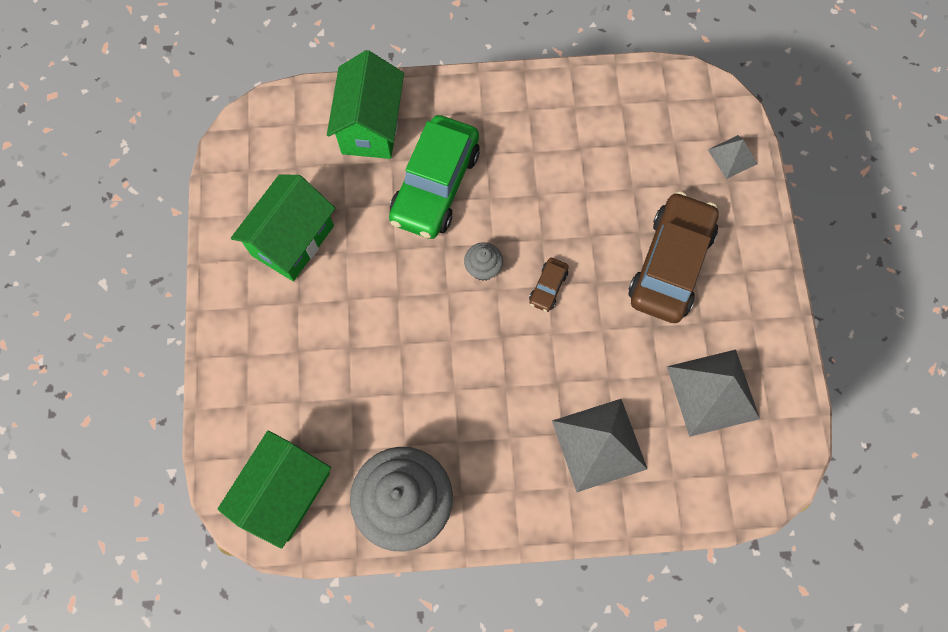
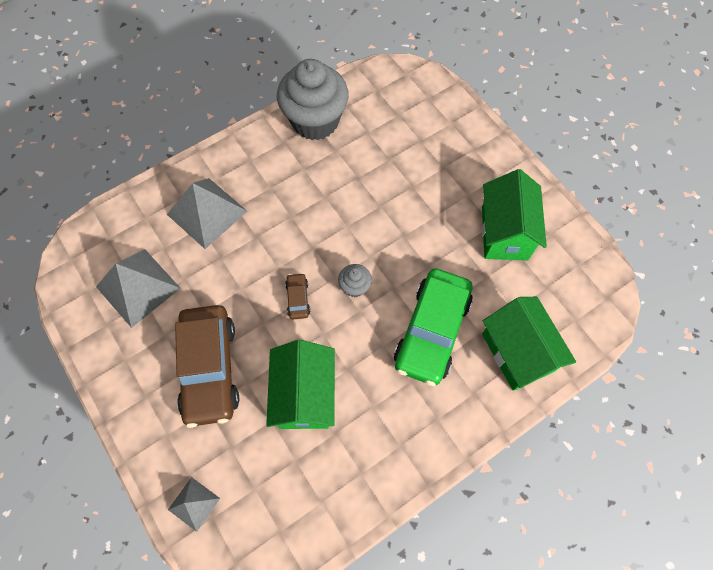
camera: 150 degrees right, 5 degrees down
(285, 493) = (391, 92): green house -> green house (305, 395)
(435, 185) = (432, 331): green car -> green car turned 150 degrees counterclockwise

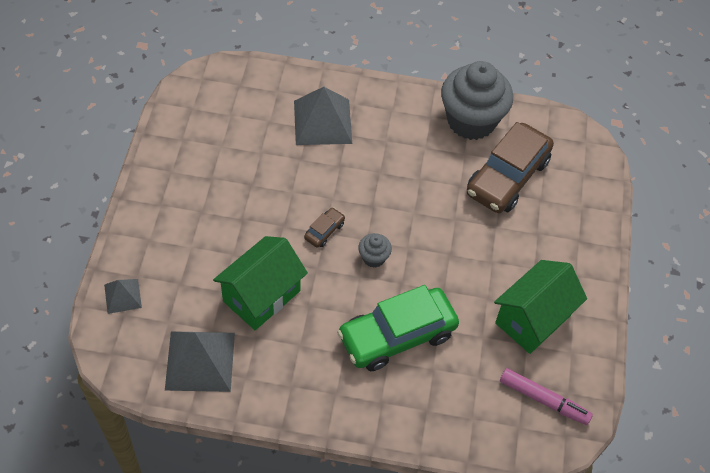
camera: 40 degrees right, 10 degrees down
(138, 287) = (226, 133): grey pyramid -> grey pyramid (200, 361)
(210, 368) = (218, 224): brown car -> brown car (507, 177)
(517, 352) = (446, 406): green house -> none
(570, 285) = (543, 400): none -> pink marker

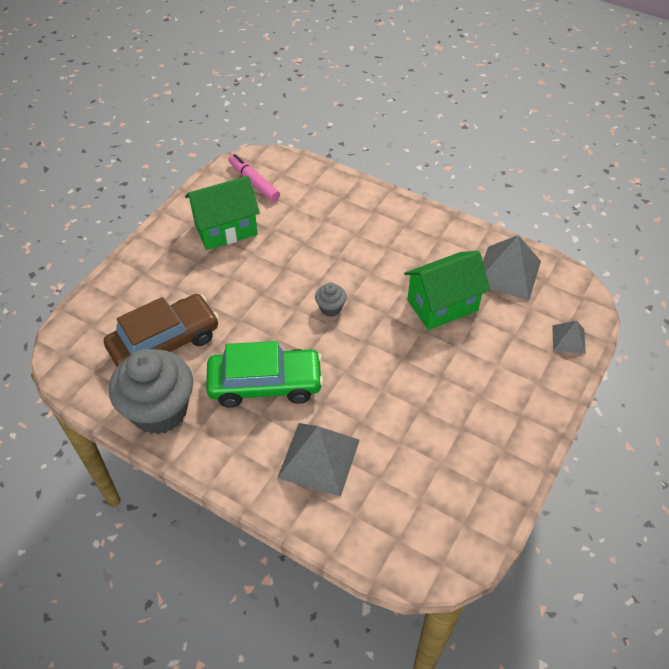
camera: 155 degrees left, 5 degrees down
(324, 231) = (365, 343): brown car -> none
(397, 336) = (340, 247): green car -> green car (265, 384)

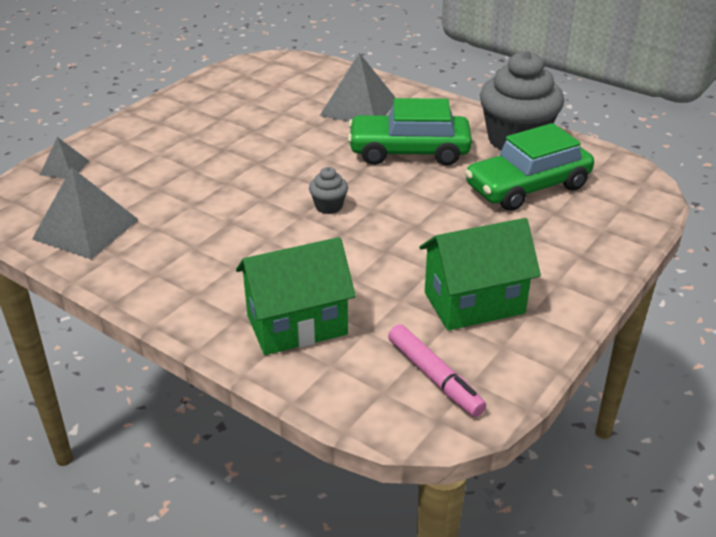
camera: 175 degrees left, 15 degrees down
(165, 342) = (527, 187): brown car -> green car
(442, 305) = (190, 202): green house -> green house (297, 325)

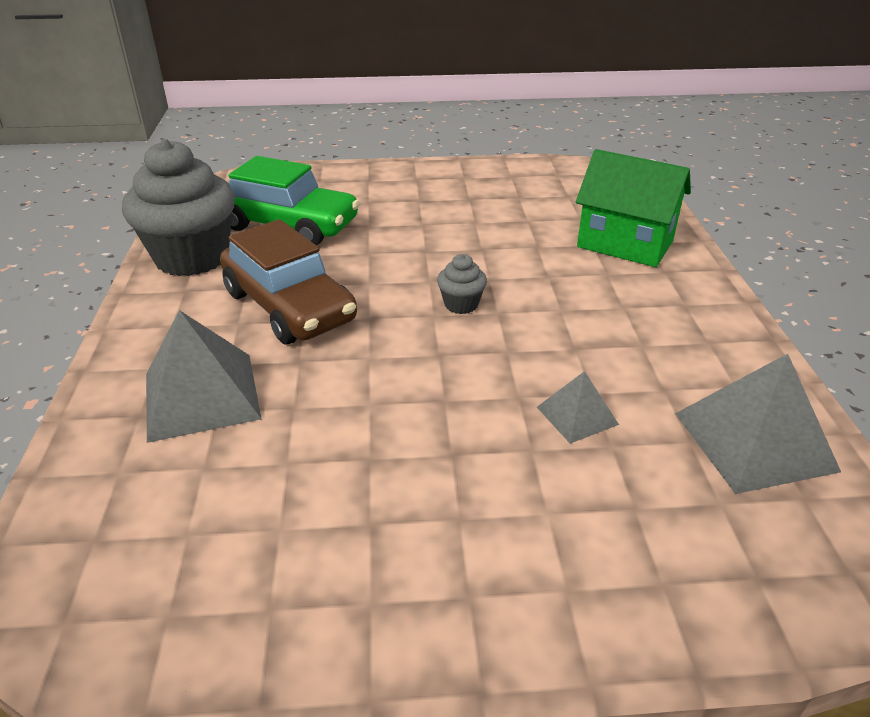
camera: 130 degrees left, 0 degrees up
(64, 167) = (723, 594): grey pyramid -> grey pyramid (577, 415)
(409, 152) = (289, 306): green car -> brown car
(434, 377) = (576, 184): pink marker -> none
(474, 303) = (486, 196): green house -> none

